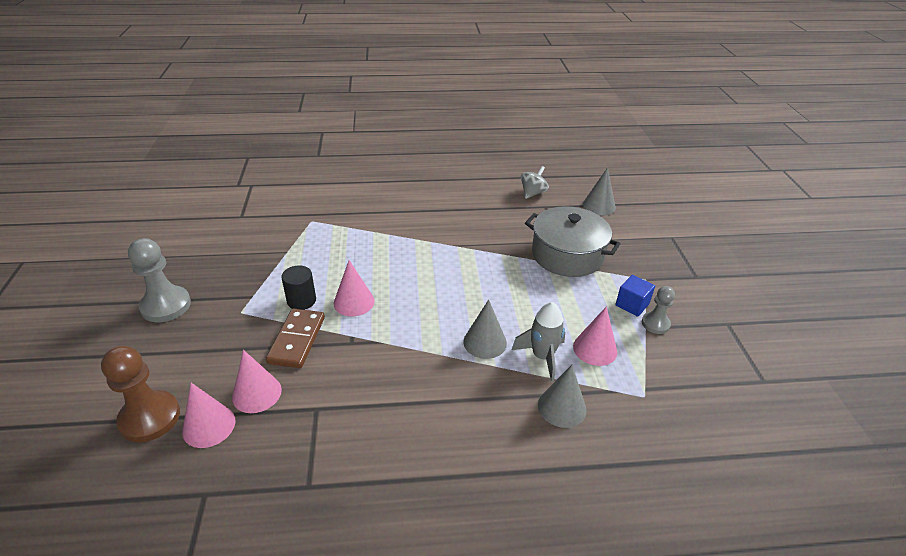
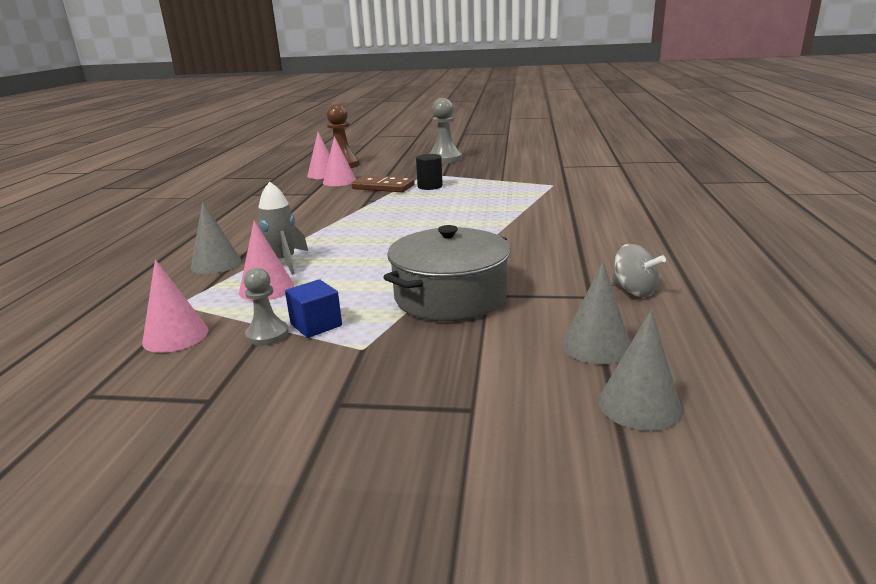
camera: 105 degrees right, 15 degrees down
(354, 302) = (418, 200): pink cone -> pink cone (175, 336)
(485, 342) = (326, 241): grey cone -> grey cone (639, 405)

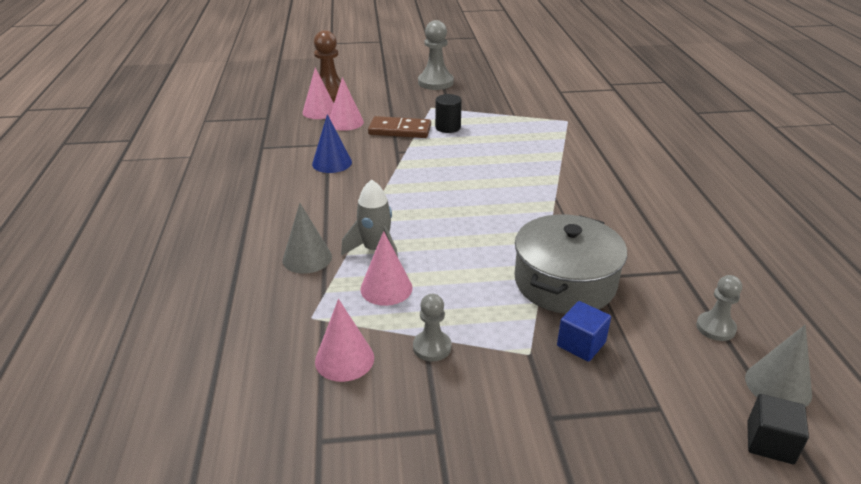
camera: 15 degrees left, 10 degrees up
(301, 205) = (332, 163): none -> blue cone
(316, 325) = (468, 330): blue cube -> blue cube (581, 344)
(589, 458) = (770, 442): none -> black cube
(596, 346) = (715, 328): grey cone -> grey pawn
(634, 291) = (712, 261): grey spinning top -> none

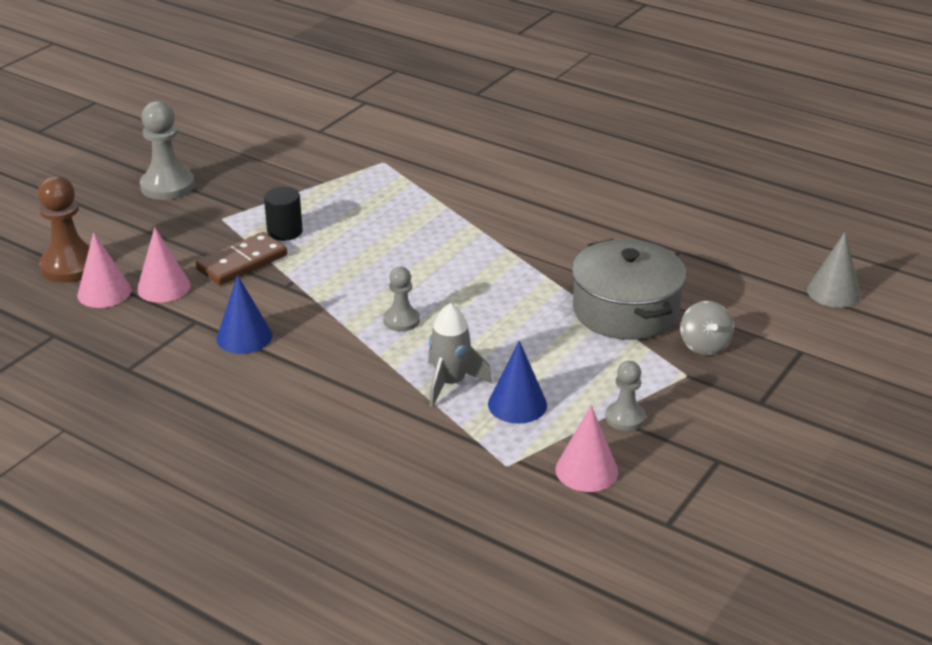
camera: 50 degrees left, 0 degrees up
(307, 258) = (409, 429): grey cone -> none
(386, 288) = (517, 404): pink cone -> blue cone
(581, 344) = (704, 345): blue cube -> grey spinning top
(715, 328) = (755, 278): grey pawn -> grey pawn (401, 320)
(770, 442) = (873, 328): black cube -> none

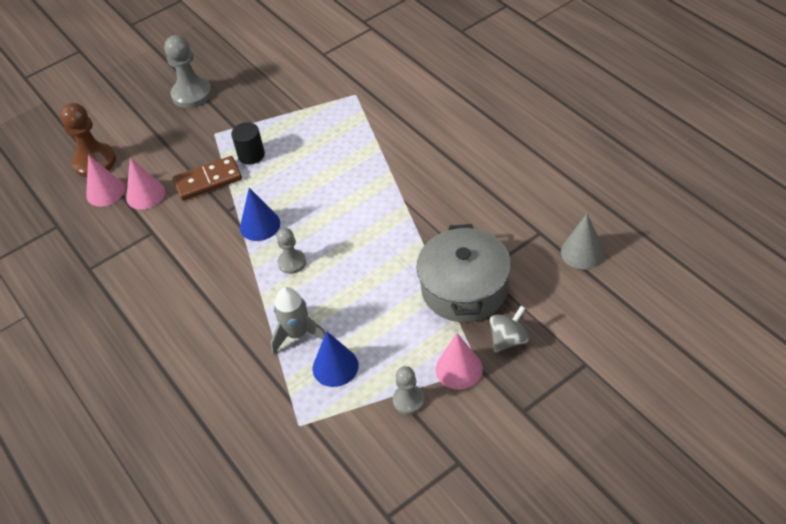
camera: 25 degrees right, 15 degrees up
(244, 337) = (177, 255): blue cone -> blue cone (260, 225)
(586, 470) = (354, 446): pink cone -> pink cone (459, 369)
(704, 345) = (508, 340): grey spinning top -> grey spinning top turned 150 degrees counterclockwise
(833, 292) = (647, 305): grey cone -> grey cone (582, 252)

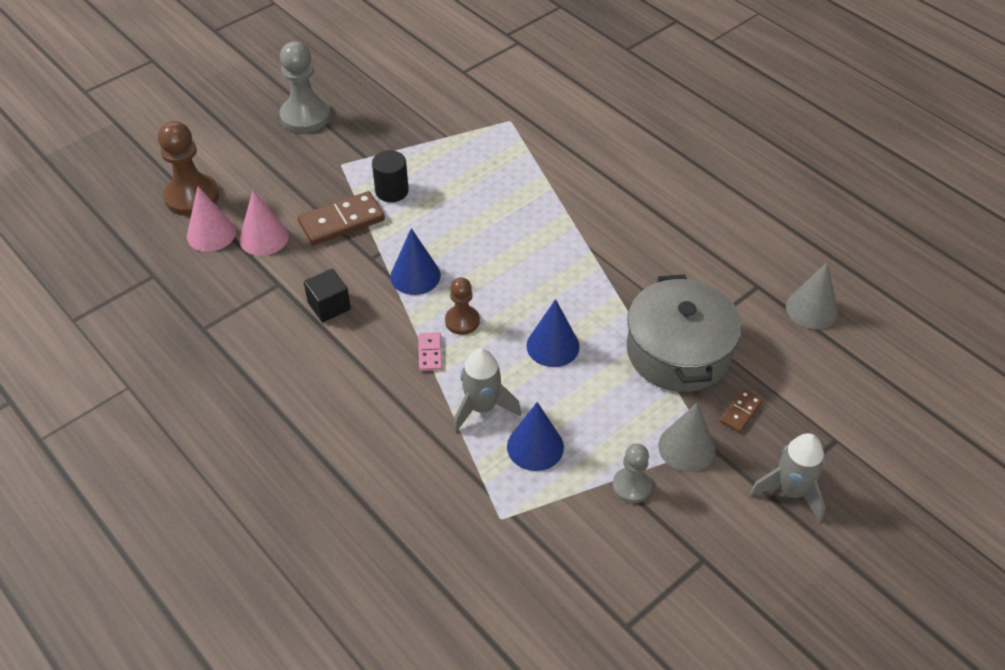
camera: 10 degrees left, 0 degrees up
(188, 250) = (329, 306): none -> black cube
(262, 289) = (430, 353): none -> pink domino
(292, 262) = (462, 321): grey pawn -> brown pawn
(362, 283) = (553, 346): none -> blue cone
(459, 369) = (686, 447): pink cone -> grey cone
(508, 340) = (741, 412): grey spinning top -> brown domino
(540, 407) = (791, 491): none -> grey rocket

